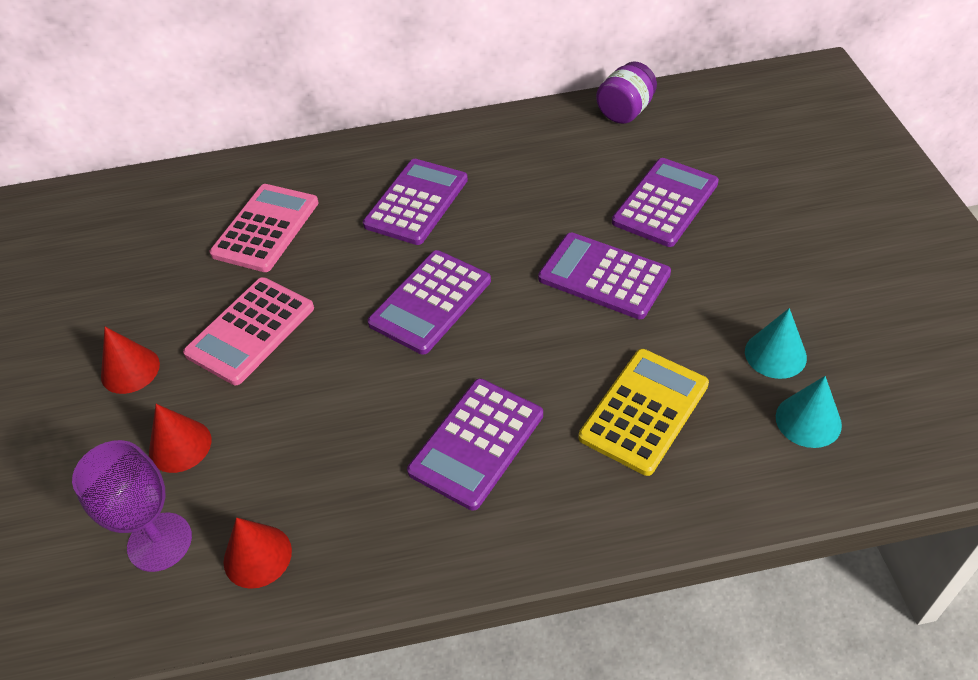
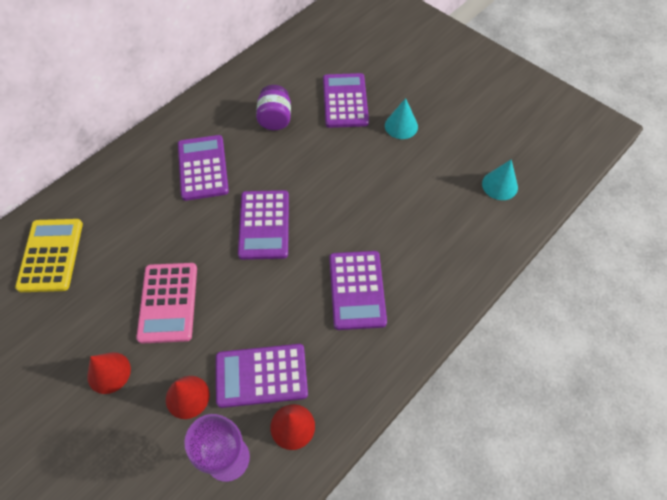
camera: 40 degrees left, 10 degrees up
(266, 228) = (118, 233): pink calculator -> none
(604, 276) = (347, 160): purple calculator -> purple calculator (261, 375)
(625, 111) = (280, 54): purple jar -> purple jar (275, 119)
(644, 411) = (424, 223): yellow calculator -> yellow calculator (51, 255)
(775, 354) = (461, 159): turquoise cone -> turquoise cone (401, 126)

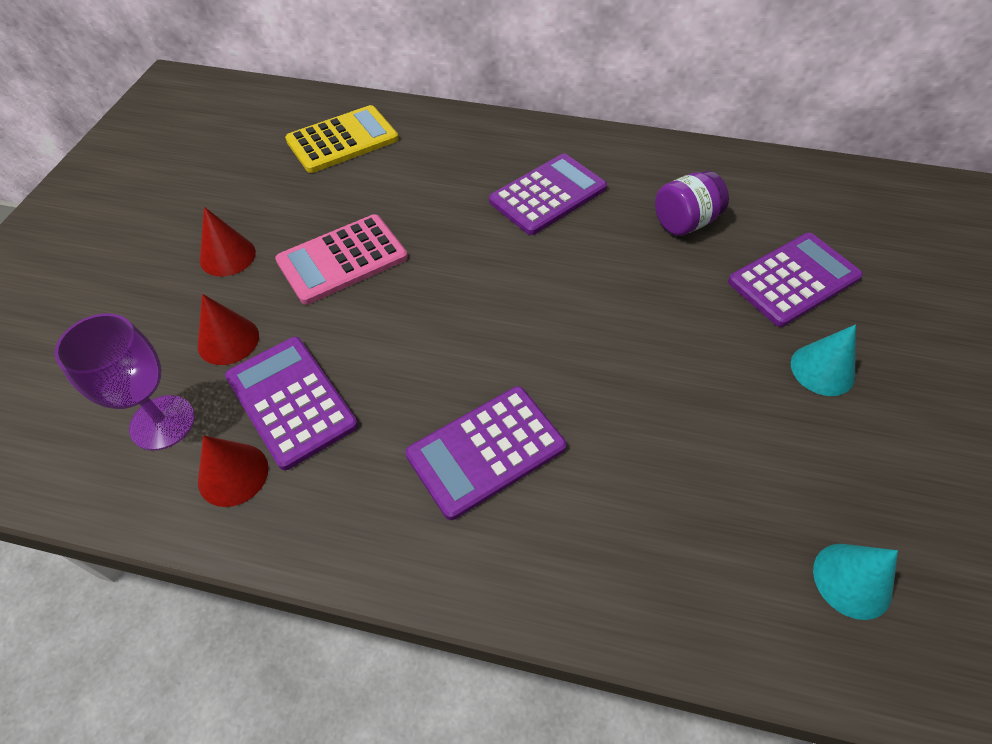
camera: 60 degrees right, 5 degrees down
(264, 225) = (513, 293): purple calculator -> none

